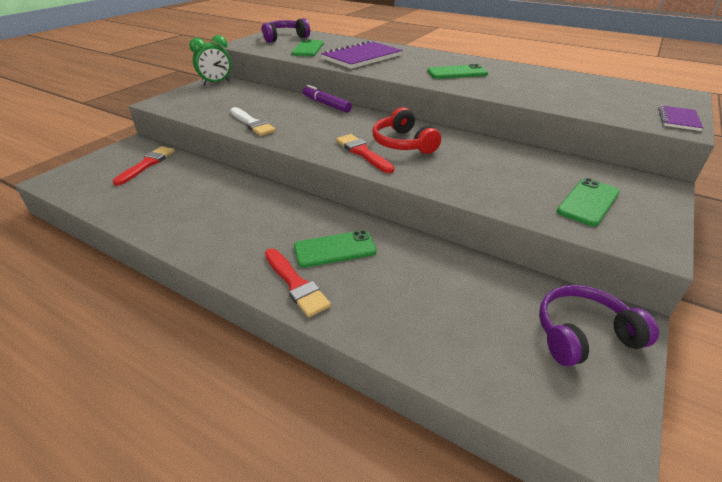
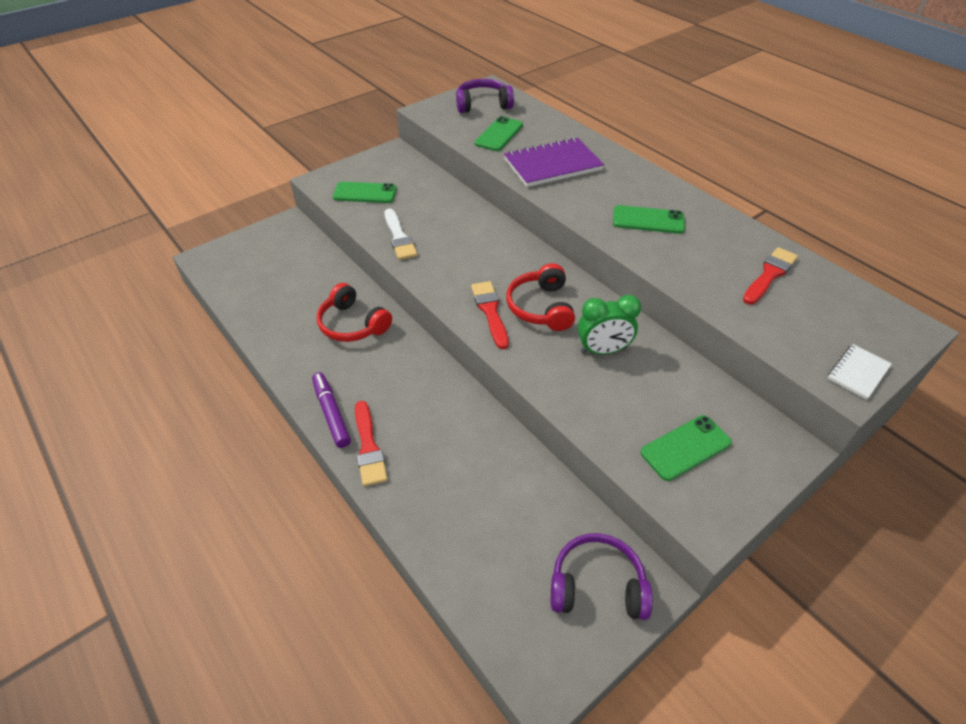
camera: 20 degrees right, 10 degrees up
(147, 164) = (291, 256): red brush -> red brush (769, 275)
(216, 83) = (389, 157): green clock -> green clock (602, 350)
(230, 198) = (352, 324): none -> red headphones
(326, 104) = (491, 221): purple marker -> purple marker (331, 413)
(335, 249) = (421, 417): green phone -> green phone (365, 193)
(678, 119) = (858, 372): purple notebook -> white notebook

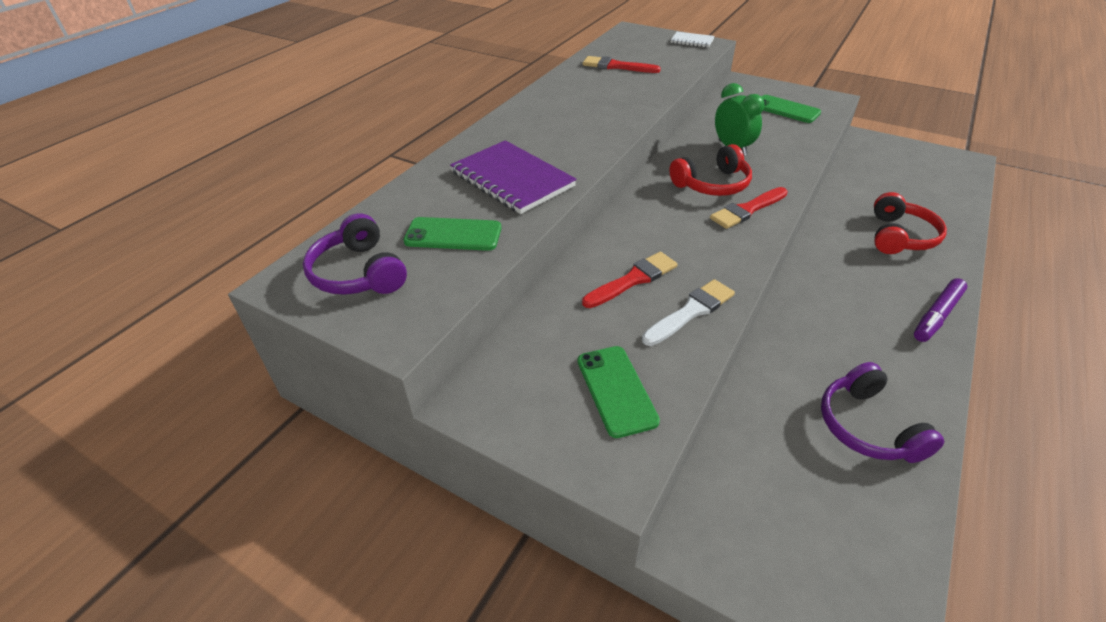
camera: 110 degrees left, 5 degrees down
(352, 324) = (819, 351): red headphones -> red headphones (900, 236)
(368, 447) = (935, 277): red brush -> red brush (633, 280)
(597, 585) = (890, 154): purple headphones -> purple headphones (867, 426)
(648, 220) = (582, 115): green phone -> none

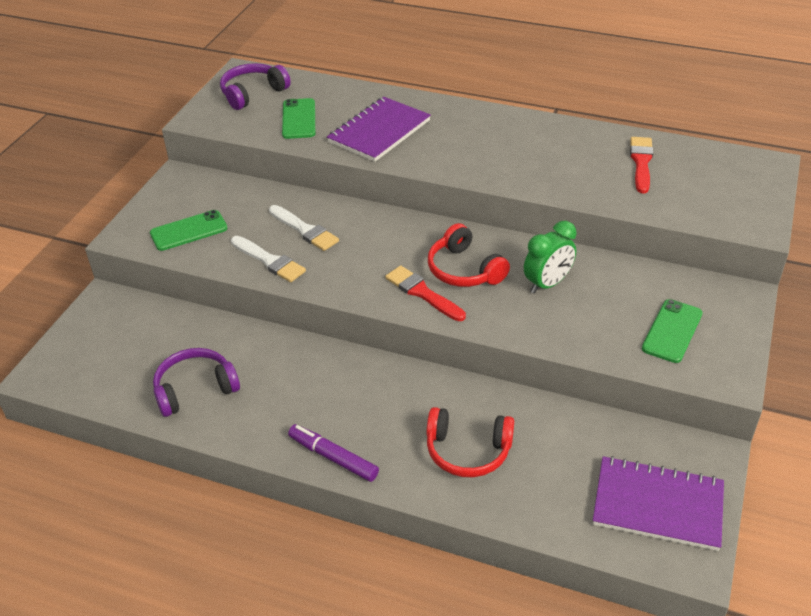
camera: 80 degrees right, 0 degrees up
(633, 280) = (305, 230): red brush -> white brush
(692, 41) = (758, 214): white notebook -> none
(922, 164) = (657, 505): none -> purple notebook

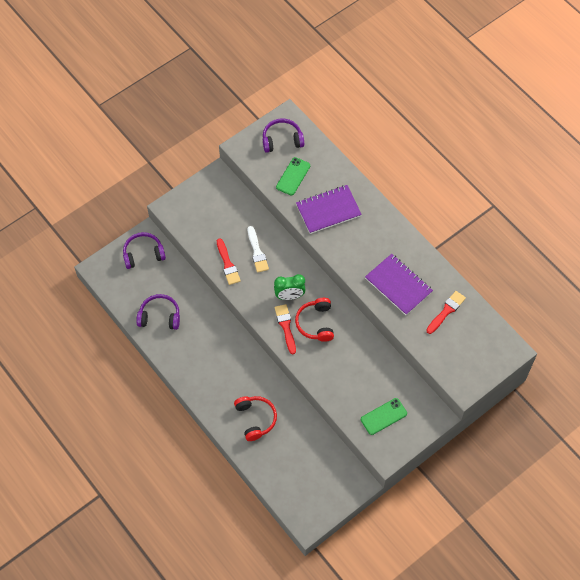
camera: 30 degrees right, 20 degrees up
(113, 323) = (143, 254): none -> purple headphones
(189, 231) = (201, 221): green phone -> none
(269, 261) = (227, 264): white brush -> red brush
(333, 457) = (197, 388): purple marker -> none
(468, 451) = (255, 419): red headphones -> red headphones turned 150 degrees counterclockwise
(547, 284) = (348, 355): green clock -> green clock (289, 296)
(657, 505) = (315, 492): purple notebook -> purple notebook (398, 285)

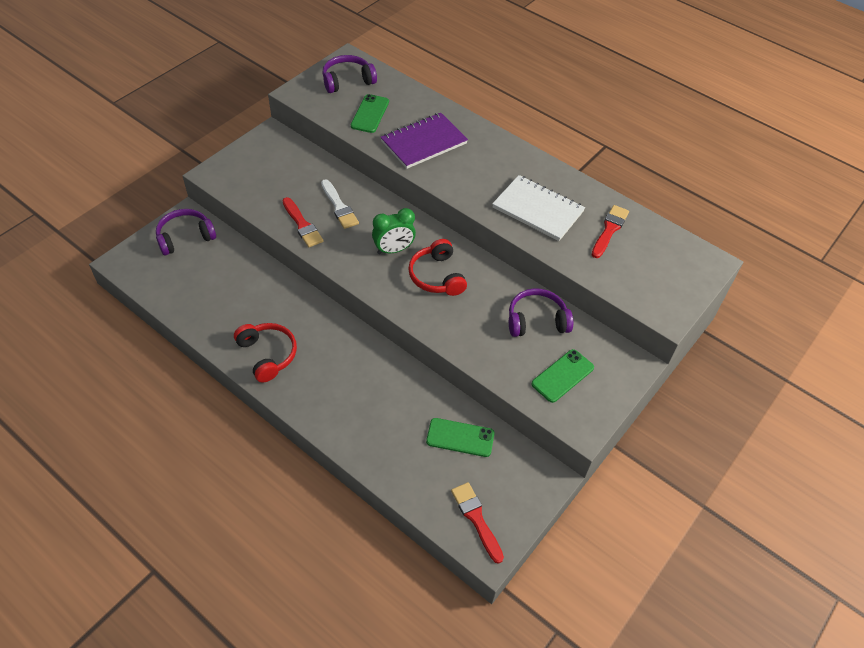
camera: 15 degrees left, 10 degrees down
(160, 316) = (217, 306): purple headphones -> purple headphones (536, 320)
(255, 419) = (377, 415): red headphones -> red headphones (268, 355)
(286, 326) = (397, 285): red brush -> red brush (476, 519)
(307, 445) = (460, 437): none -> green phone
(398, 285) = (538, 210): purple notebook -> white notebook

